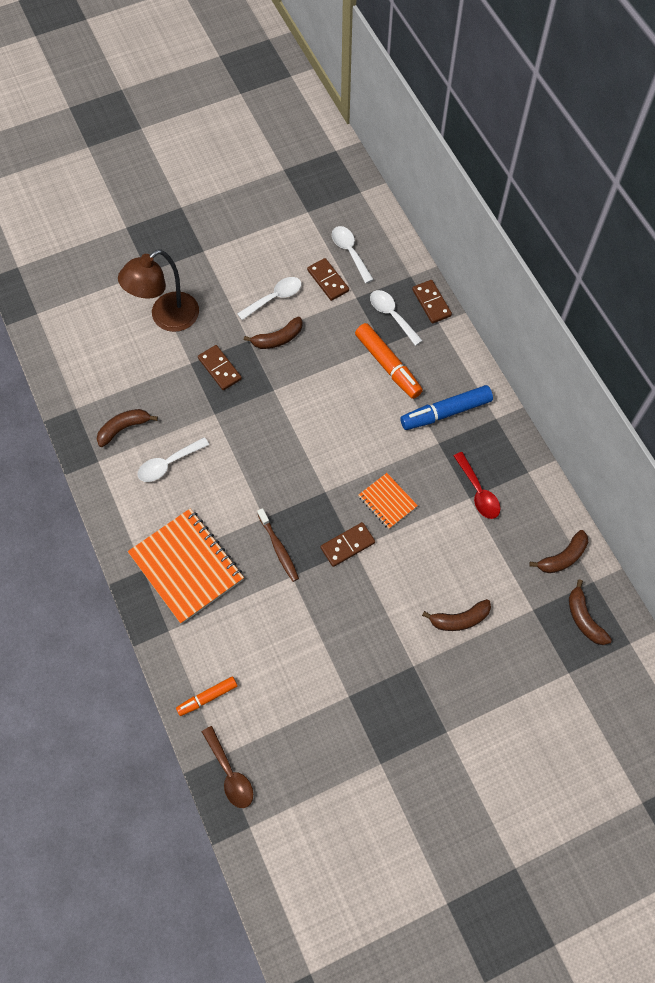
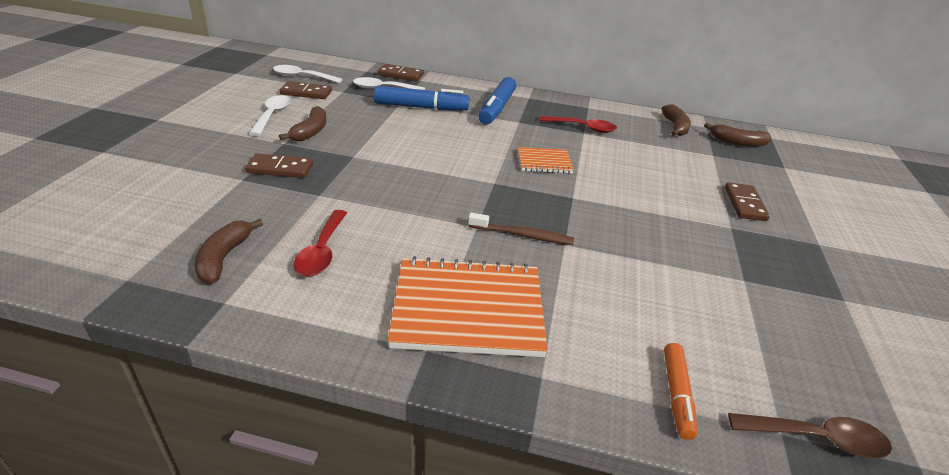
camera: 55 degrees left, 30 degrees down
(166, 318) = (170, 166): brown lamp -> none
(168, 464) = (322, 251): white spoon -> red spoon
(347, 545) = (565, 198): brown domino -> brown domino (744, 204)
(388, 365) = (421, 107): orange marker -> blue marker
(459, 619) = (697, 185): brown banana -> none

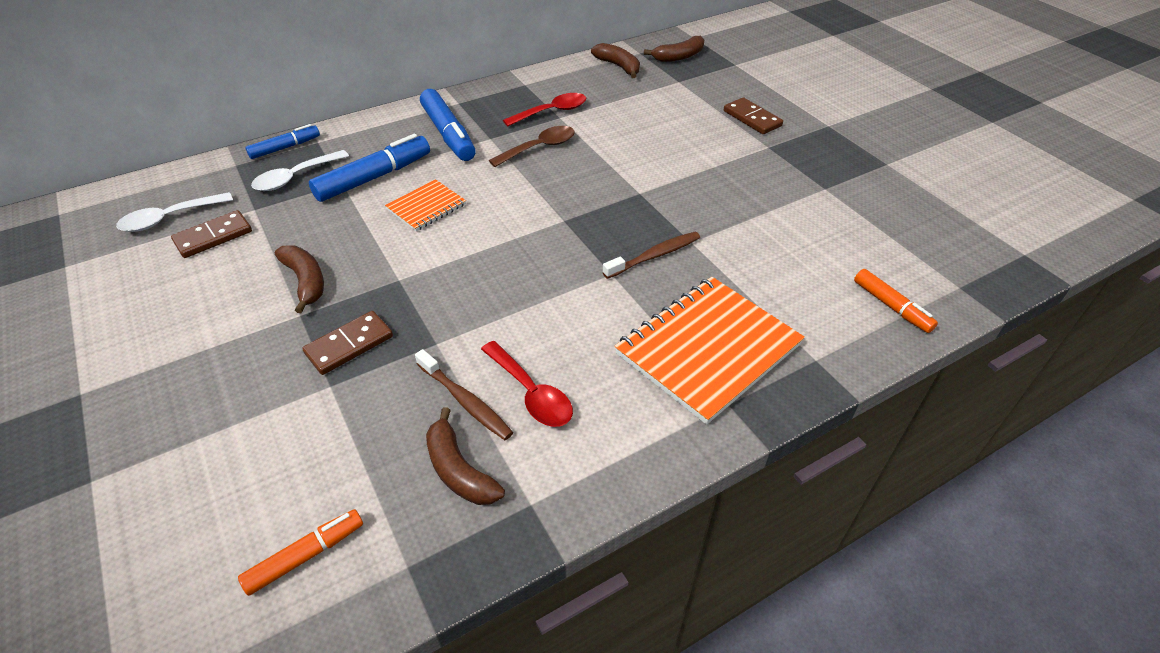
camera: 40 degrees left, 10 degrees up
(105, 239) = (305, 556): none -> orange marker
(272, 115) = (225, 291): white spoon -> none
(284, 229) = (465, 400): none -> brown toothbrush
(400, 75) = (285, 148): brown domino -> blue marker
(544, 162) = (572, 171): orange notebook -> orange notebook (426, 207)
(817, 438) = (975, 276): brown spoon -> brown spoon (539, 148)

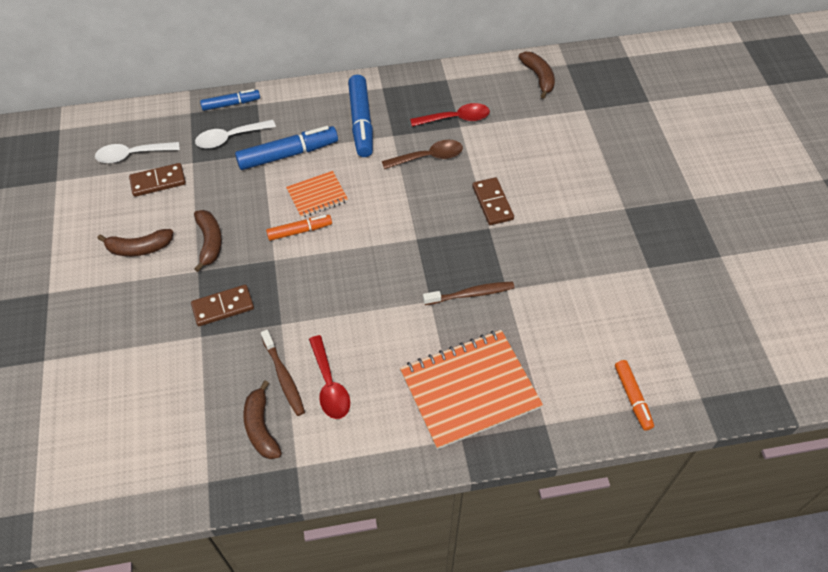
camera: 20 degrees right, 10 degrees up
(305, 556) = (152, 454): orange marker -> orange marker (299, 231)
(679, 57) = (600, 78): brown banana -> brown banana (139, 248)
(752, 118) = (627, 172): brown domino -> brown domino (492, 203)

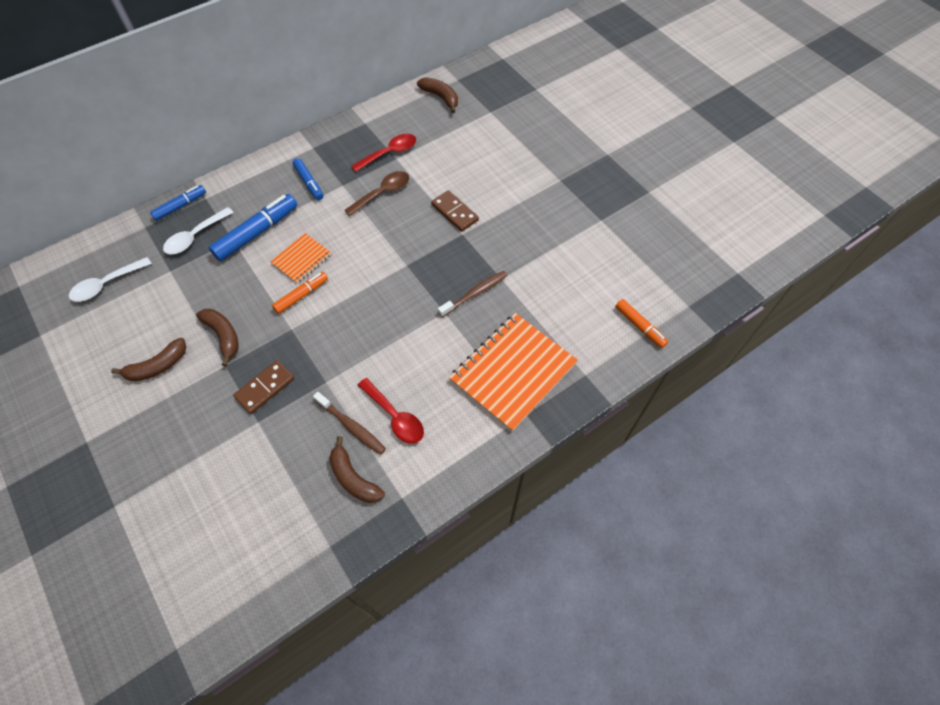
camera: 25 degrees left, 5 degrees up
(158, 182) = (145, 300): brown domino -> none
(361, 122) = (309, 183): blue marker -> blue marker, size x0.60

